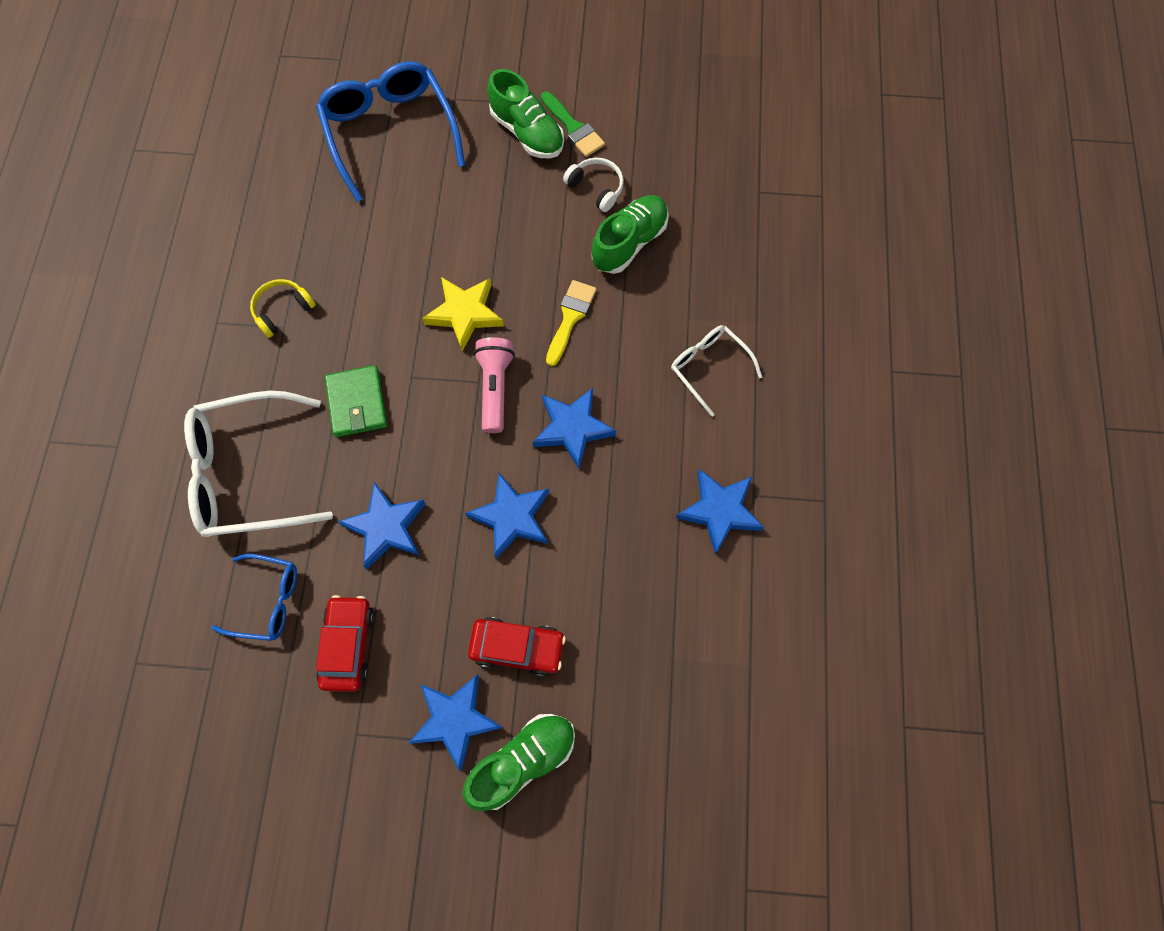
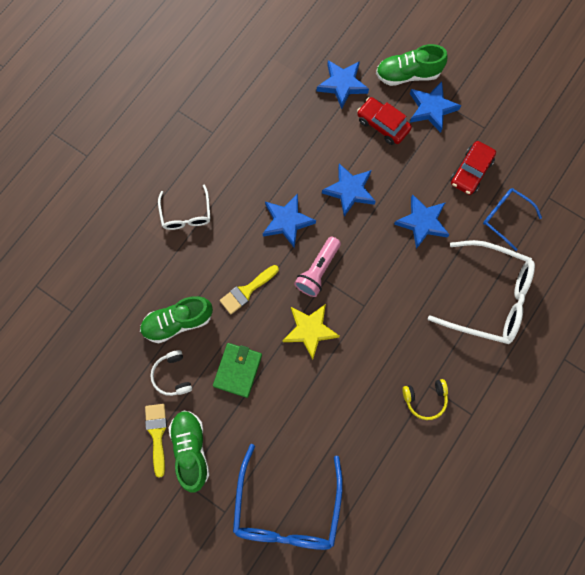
camera: 150 degrees left, 5 degrees up
(357, 403) = (405, 307): green wallet -> green wallet (238, 370)
(573, 128) = (157, 434): green brush -> yellow brush
(720, 511) = (236, 134): blue star -> blue star (342, 84)

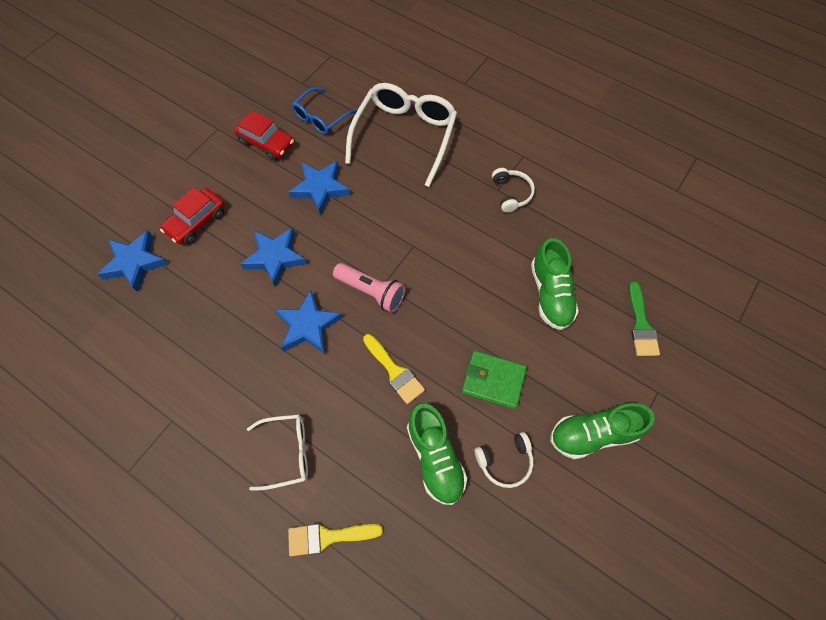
camera: 90 degrees left, 10 degrees down
(157, 434) = (580, 478): yellow brush -> yellow brush (328, 537)
(287, 507) = (641, 325): blue glasses -> green brush
(310, 330) = (442, 301): yellow star -> none
(407, 75) = (137, 195): green shoe -> green shoe (550, 294)
(425, 399) = (511, 193): yellow headphones -> white headphones
(431, 109) = (186, 174): blue star -> none

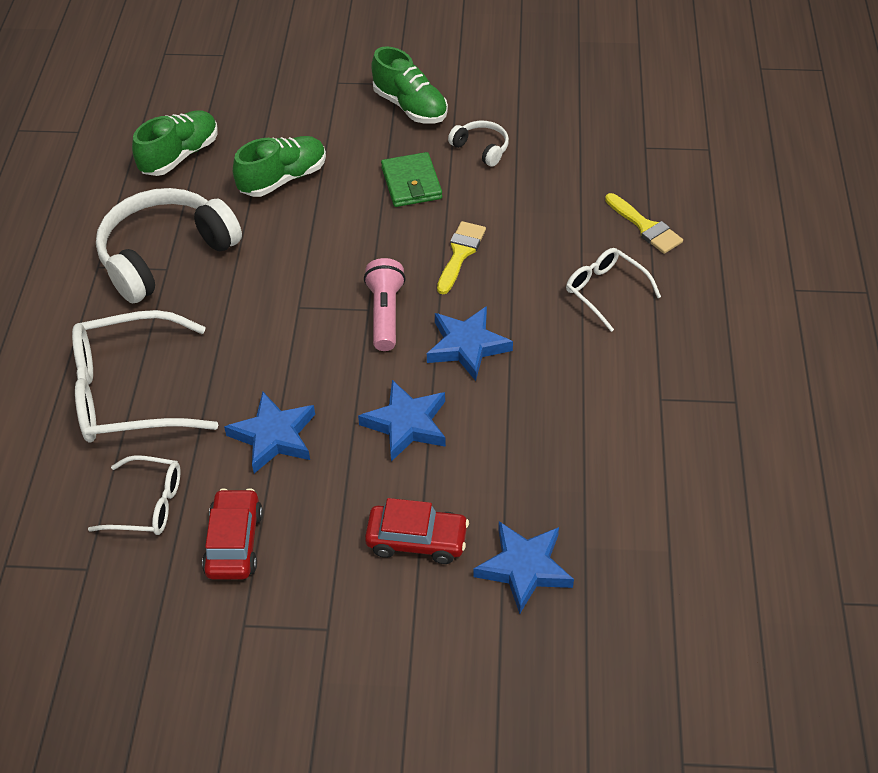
camera: 120 degrees left, 15 degrees down
(321, 117) = (147, 504): blue glasses -> white glasses
(435, 457) = (517, 191): green shoe -> green shoe (180, 155)
(511, 193) = (165, 255): white headphones -> white headphones, size x2.20
(641, 325) = (273, 110): green brush -> none

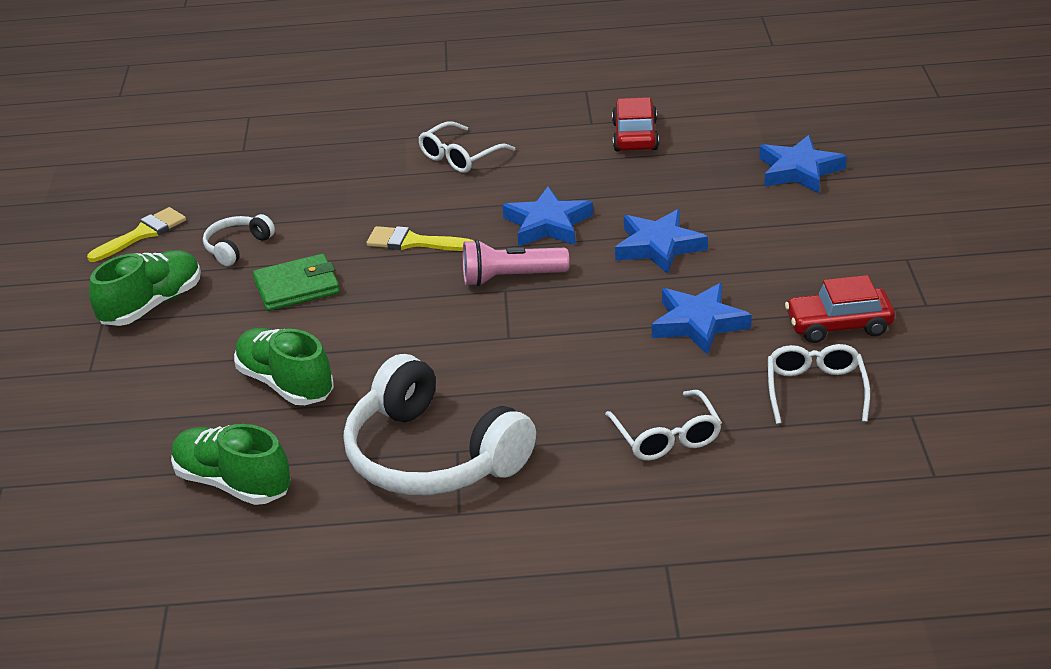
camera: 95 degrees left, 15 degrees down
(129, 393) = (667, 437): white glasses -> white glasses, size x0.55
(417, 540) = (792, 225): red car -> red car (635, 136)
(645, 227) = (367, 142): yellow brush -> yellow brush (142, 234)

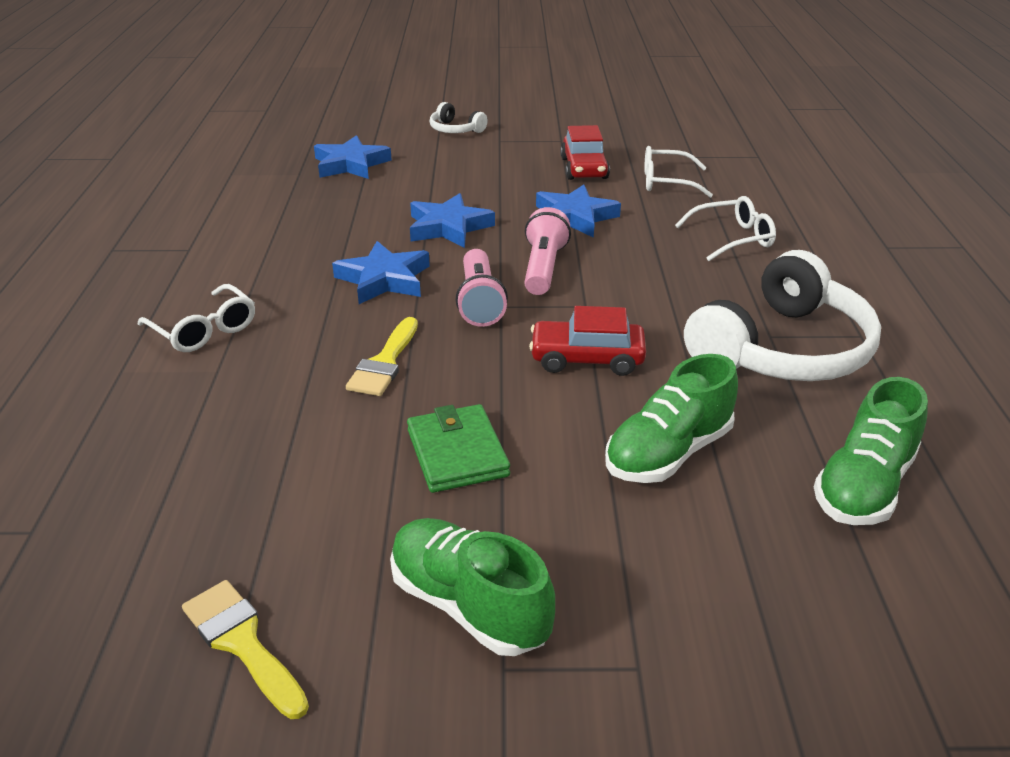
camera: 90 degrees left, 0 degrees up
(237, 247) = (334, 518): white headphones -> white headphones (455, 130)
(579, 309) = (543, 268): none -> pink flashlight
(635, 136) = (236, 228): red car -> red car (587, 359)

